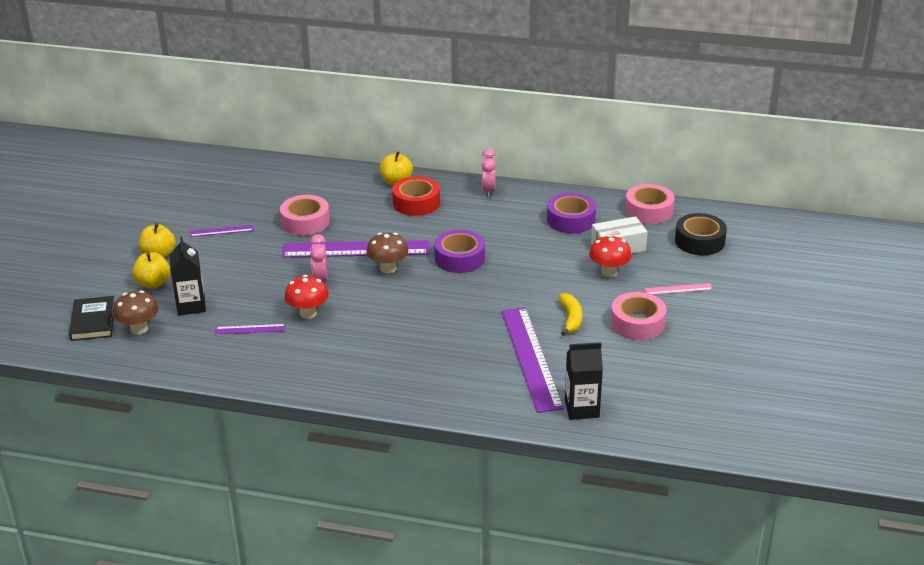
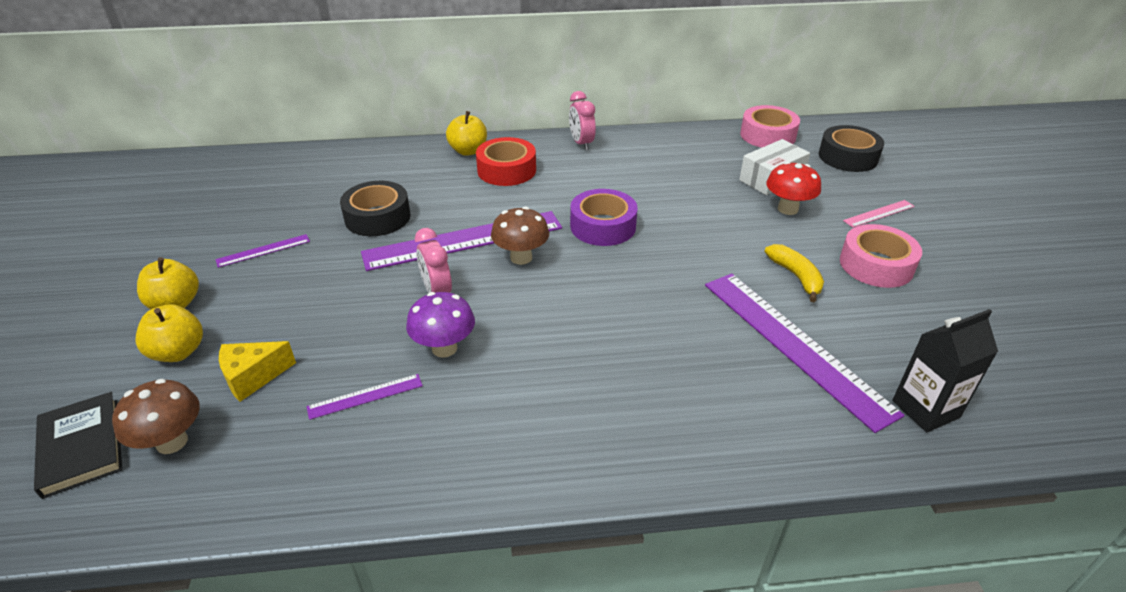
camera: 20 degrees left, 5 degrees up
(191, 306) = (253, 377): black carton -> yellow cheese
(305, 222) = (377, 217): pink tape -> black tape
(308, 313) = (444, 348): red mushroom -> purple mushroom
(571, 220) = (696, 159): purple tape -> none

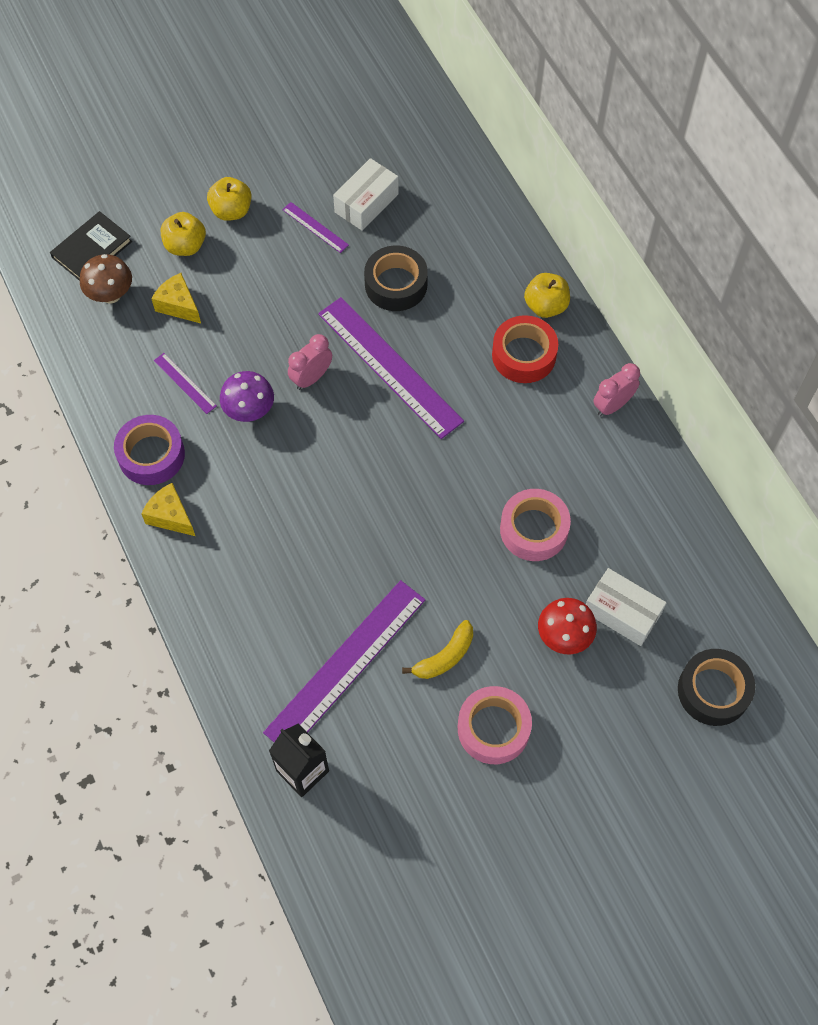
camera: 70 degrees right, 25 degrees up
(272, 214) = (366, 203): none -> white box
(521, 257) = (382, 421): brown mushroom -> none
(546, 455) = (170, 516): none -> yellow cheese
(603, 226) = (459, 473): purple tape -> purple tape (151, 455)
(767, 135) = (727, 595): pink tape -> pink tape (534, 529)
(879, 213) = (595, 729): pink ruler -> none

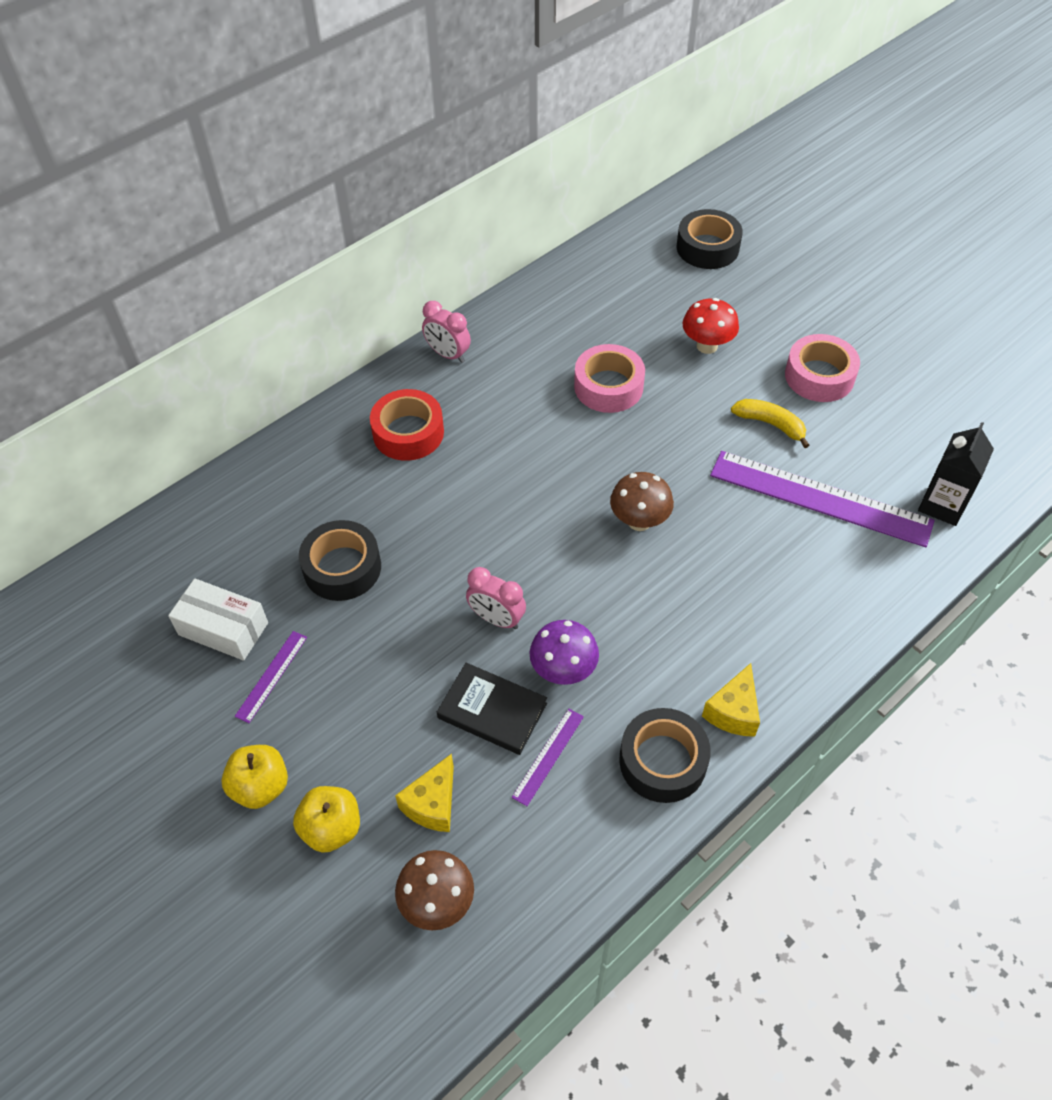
camera: 105 degrees left, 10 degrees down
(92, 249) = (364, 961): black book -> black book (492, 711)
(151, 455) = (662, 761): purple tape -> black tape
(370, 507) = (639, 521): none -> brown mushroom
(390, 367) = (458, 546): purple ruler -> none
(546, 306) = (340, 427): yellow apple -> none
(622, 613) = (664, 312): white box -> none

